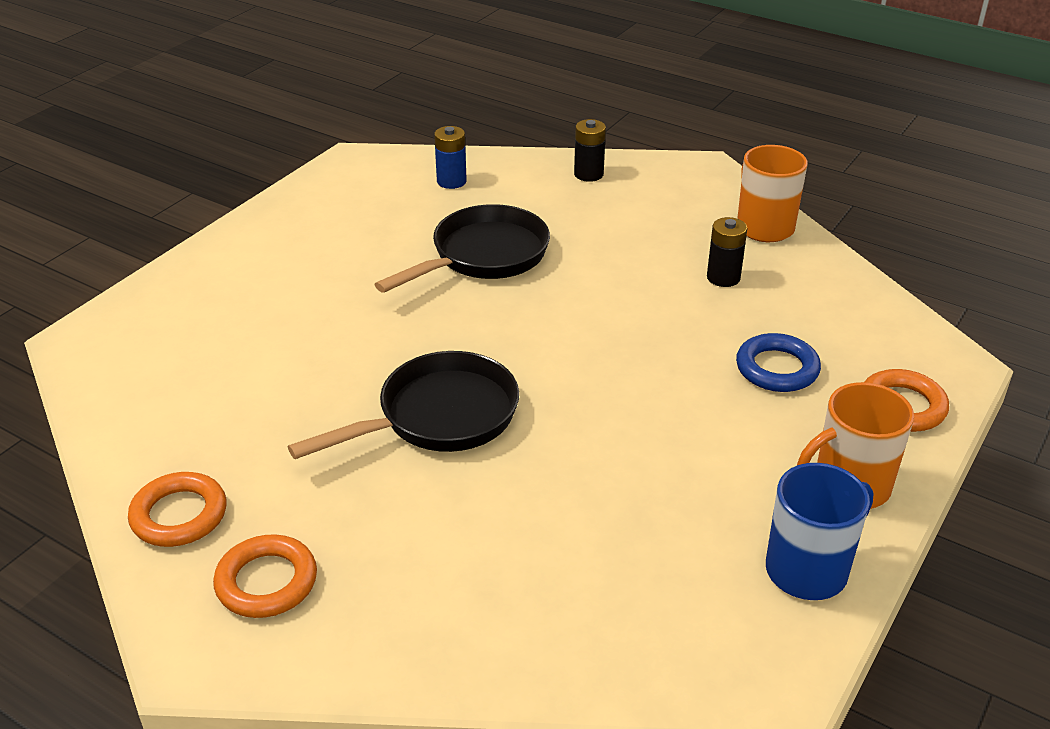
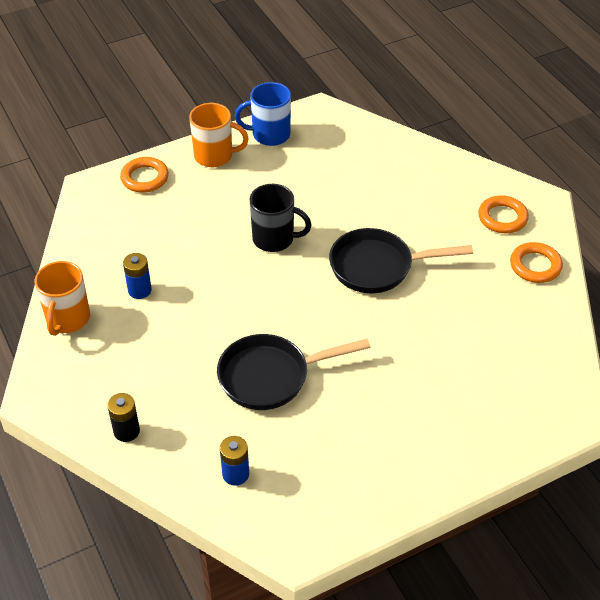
camera: 150 degrees left, 10 degrees up
(620, 397) = (274, 239): none -> black mug
(723, 278) = (139, 290): black battery -> blue battery
(777, 368) = (179, 221): blue ring -> none

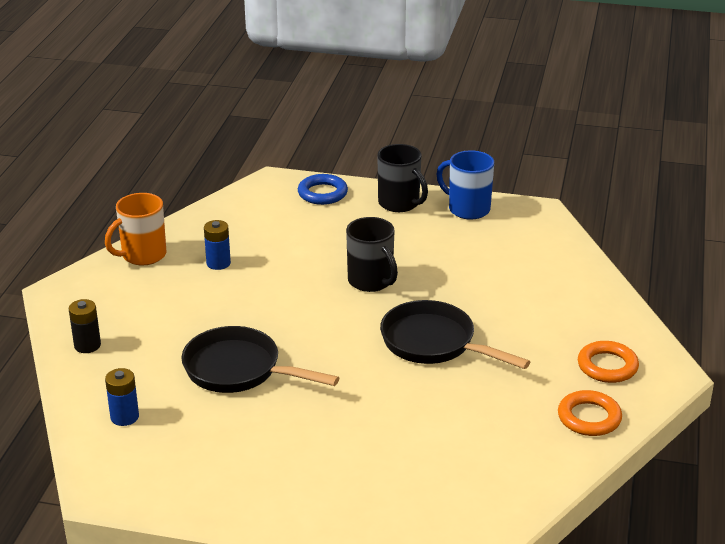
camera: 40 degrees right, 15 degrees down
(145, 178) = (322, 193): orange ring -> blue ring
(215, 156) = (400, 203): orange mug -> black mug

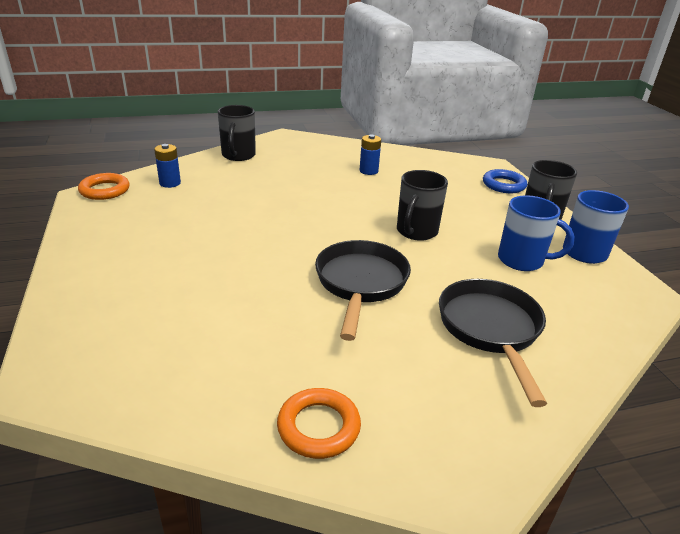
camera: 60 degrees right, 0 degrees up
(87, 345) = (238, 155): black battery -> black mug
(142, 255) = (349, 148): orange mug -> none
(239, 370) = (249, 207): black pan -> black pan (490, 330)
(458, 245) = (522, 260): none -> blue mug
(607, 366) = (431, 418): orange ring -> orange ring (105, 190)

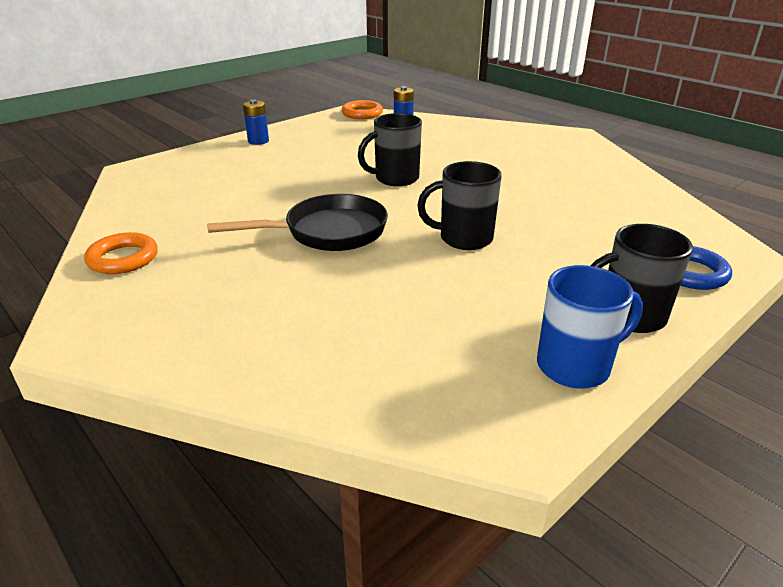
camera: 65 degrees right, 0 degrees up
(238, 155) = (494, 130): black mug -> black mug (395, 178)
(368, 171) = (568, 186): blue battery -> blue battery (258, 141)
(490, 330) = (307, 314): black pan -> none
(522, 260) = (482, 316): blue mug -> none

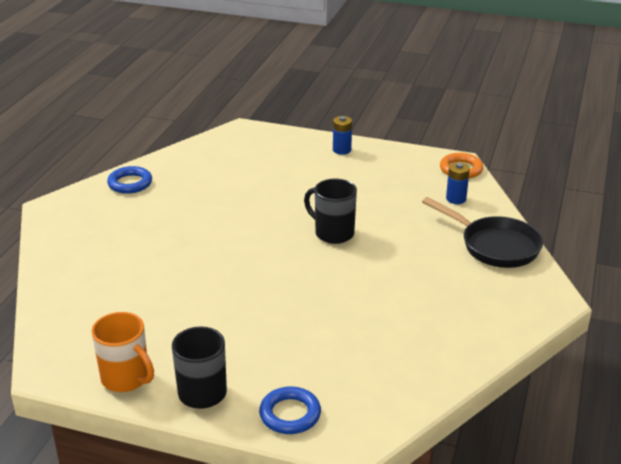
camera: 60 degrees right, 0 degrees up
(123, 258) = (130, 183): orange ring -> blue ring
(328, 232) = (218, 236): black pan -> black pan (495, 246)
(464, 238) = (257, 294): black mug -> none
(575, 366) = (126, 378): blue mug -> orange mug

